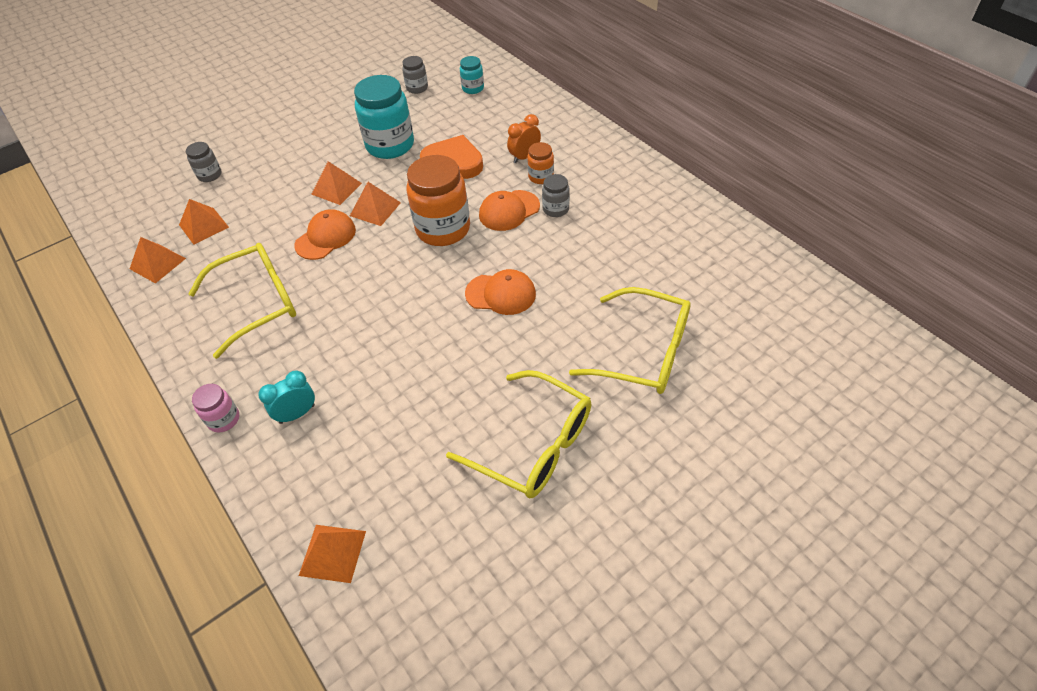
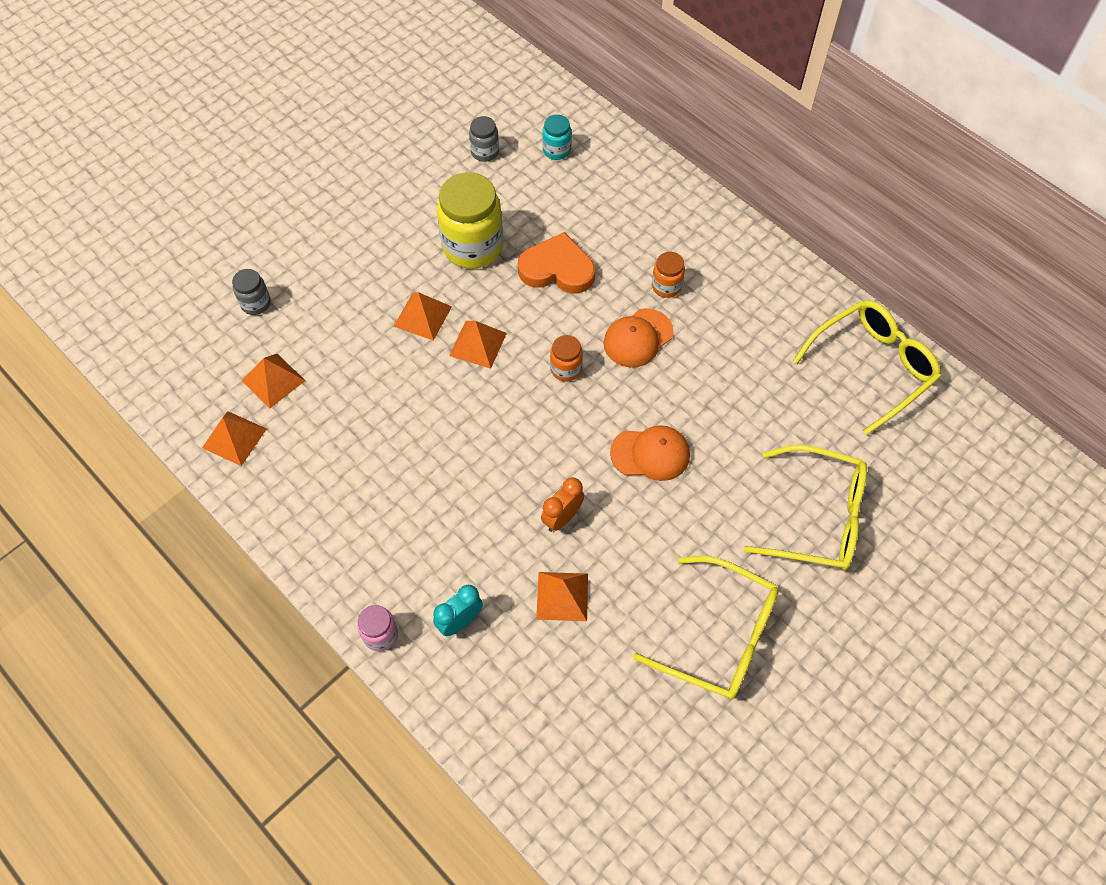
camera: 10 degrees left, 10 degrees up
(257, 303) = (373, 485): yellow glasses -> yellow glasses (871, 367)
(326, 237) = (428, 389): orange cap -> none
(332, 553) = (540, 773): orange pyramid -> orange pyramid (562, 596)
(390, 145) = (472, 246): turquoise jar -> yellow jar
(443, 229) = (566, 369): orange jar -> orange jar, size x0.49
(524, 157) = (641, 257): orange clock -> orange clock (562, 518)
(555, 209) = (692, 333): grey jar -> none

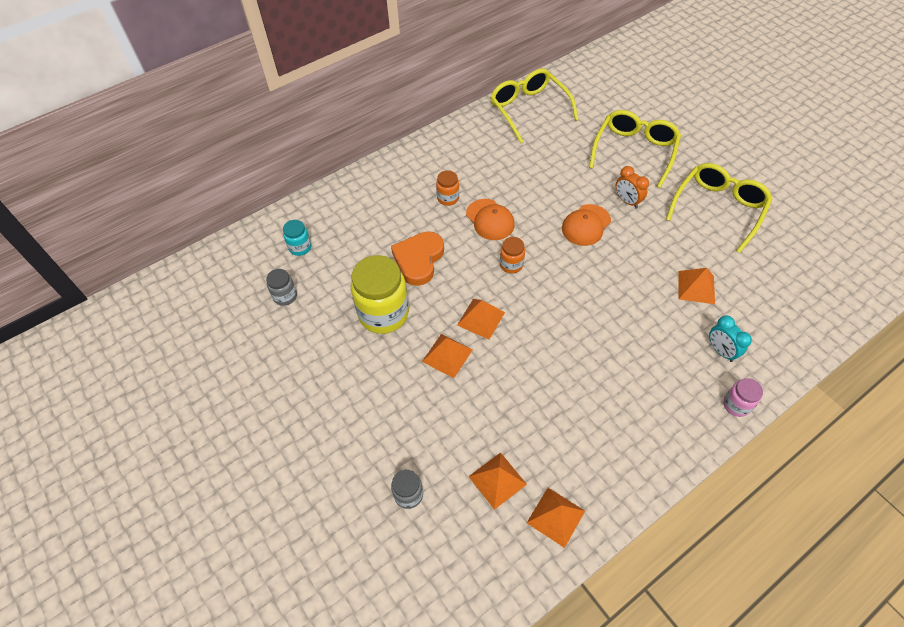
camera: 80 degrees left, 5 degrees down
(562, 518) = (635, 280): orange clock -> orange clock (627, 201)
(650, 454) = (586, 225): orange cap -> orange cap turned 150 degrees counterclockwise

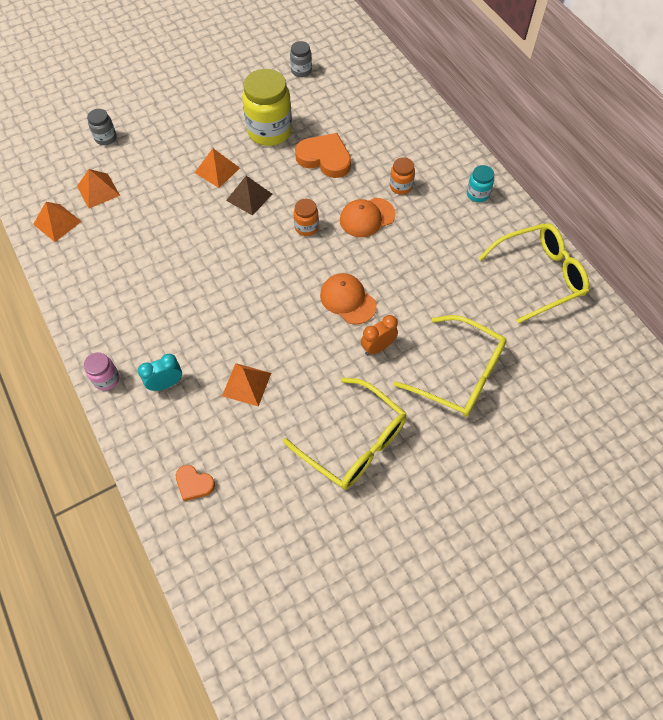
camera: 95 degrees right, 5 degrees up
(300, 247) = (353, 79): turquoise jar -> turquoise jar (477, 194)
(481, 318) = (249, 197): orange pyramid -> brown pyramid
(802, 310) = (194, 484): none -> orange heart

